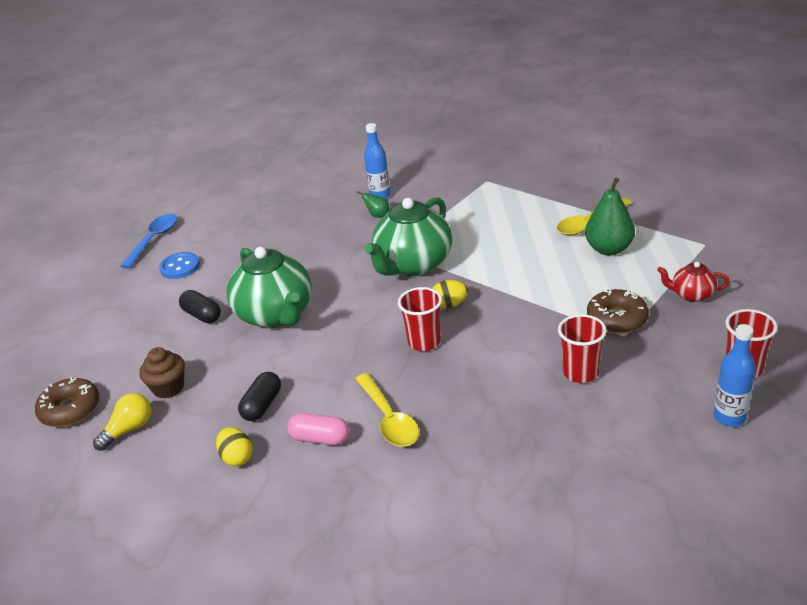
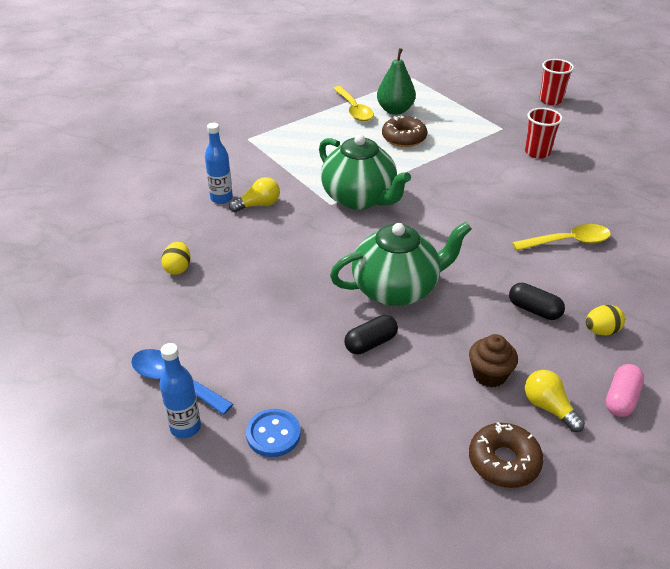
camera: 80 degrees left, 5 degrees up
(180, 267) = (259, 358): blue button -> blue button (273, 434)
(320, 438) = (585, 280): pink capsule -> pink capsule (621, 399)
(378, 215) = (258, 205): green pear -> yellow light bulb
(424, 342) = (476, 210): red cup -> none
(449, 305) = (431, 190): yellow egg -> yellow egg (178, 268)
(617, 319) = (483, 127): brown donut -> brown donut (404, 138)
(691, 295) = (468, 96): red teapot -> none
(729, 417) = (594, 115): blue bottle -> blue bottle (185, 427)

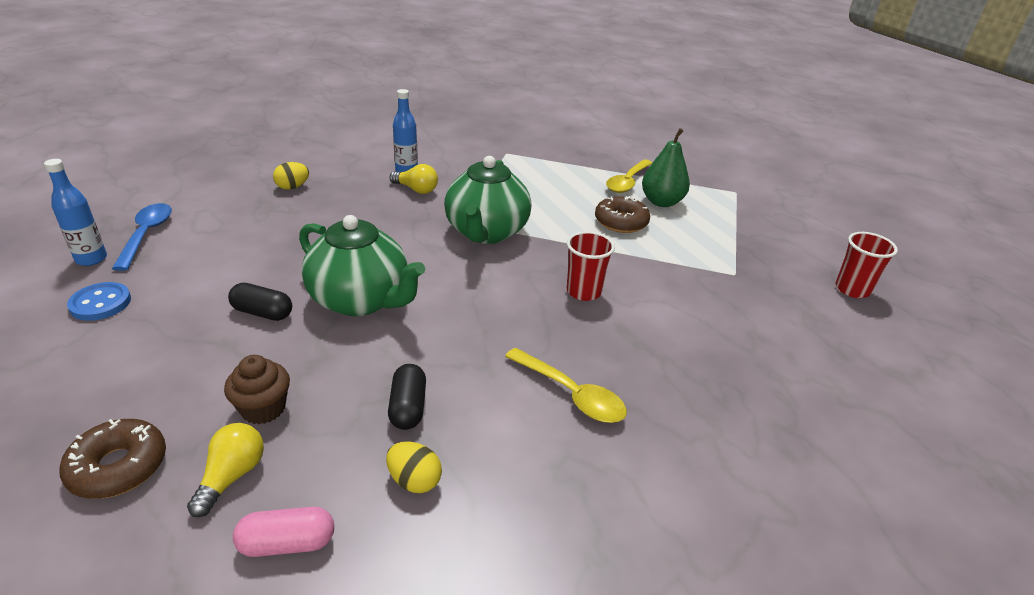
camera: 50 degrees right, 5 degrees down
(537, 152) = (724, 313): red cup -> red cup (583, 291)

